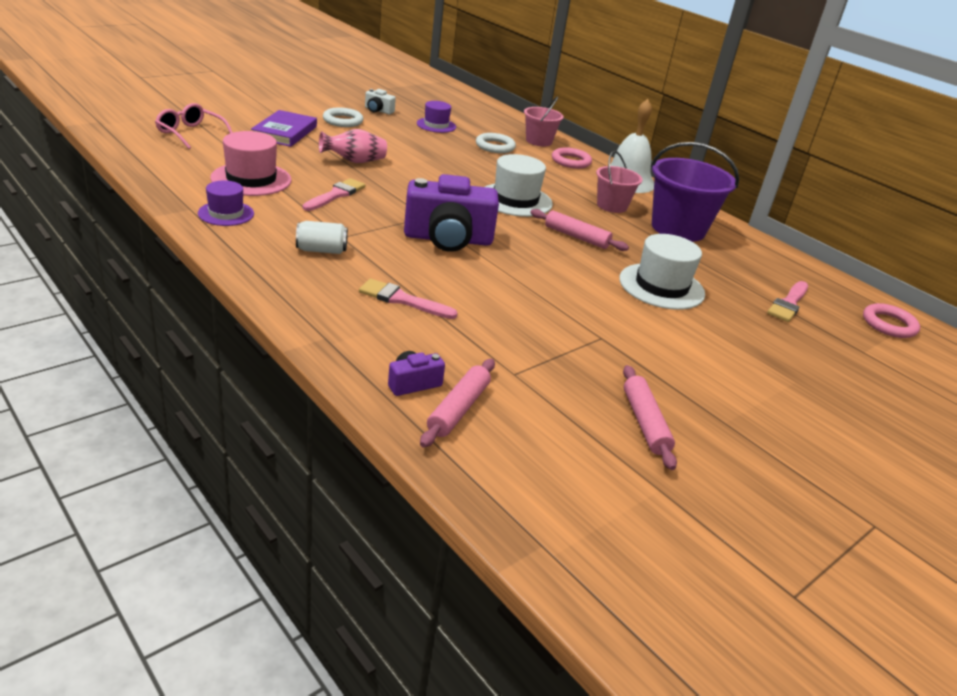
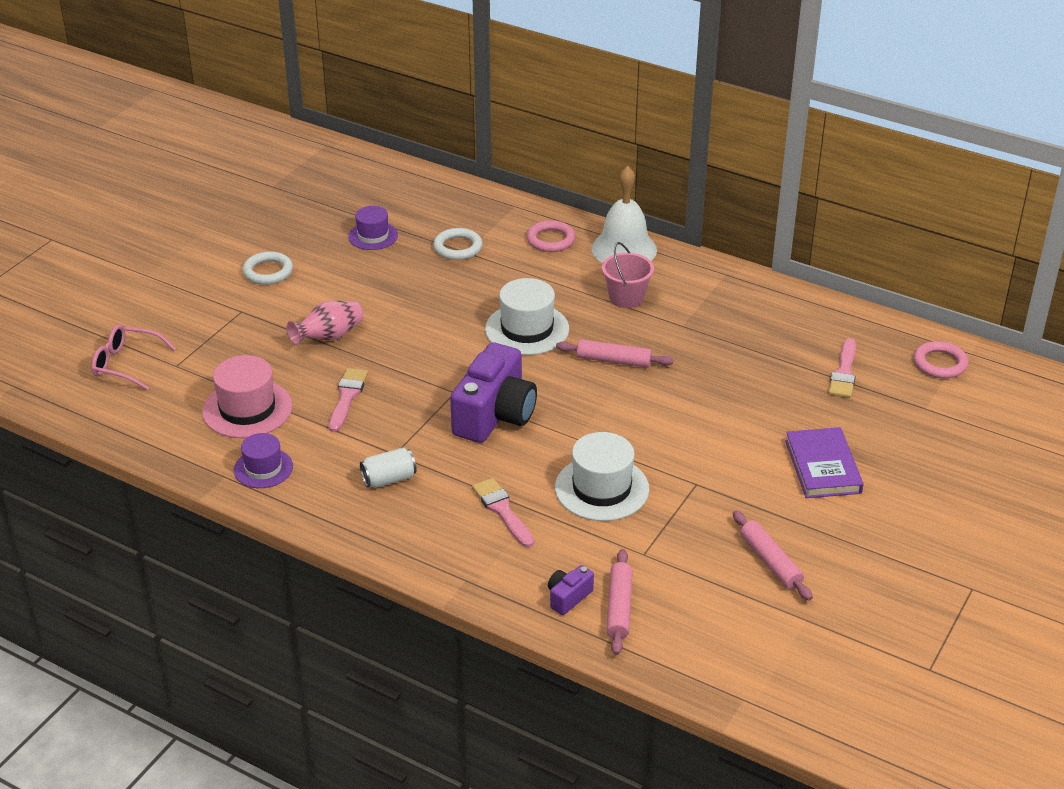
camera: 15 degrees left, 5 degrees up
(285, 132) = (222, 319): purple book -> purple book (823, 467)
(378, 110) = (293, 236): white camera -> none
(402, 300) = (502, 510): pink brush -> pink brush turned 60 degrees clockwise
(448, 239) = (495, 415): purple camera -> purple camera turned 45 degrees counterclockwise
(538, 141) = (499, 217): pink bucket -> none
(661, 286) = (722, 397): white hat -> white hat (601, 488)
(678, 228) = (705, 306): purple bucket -> none

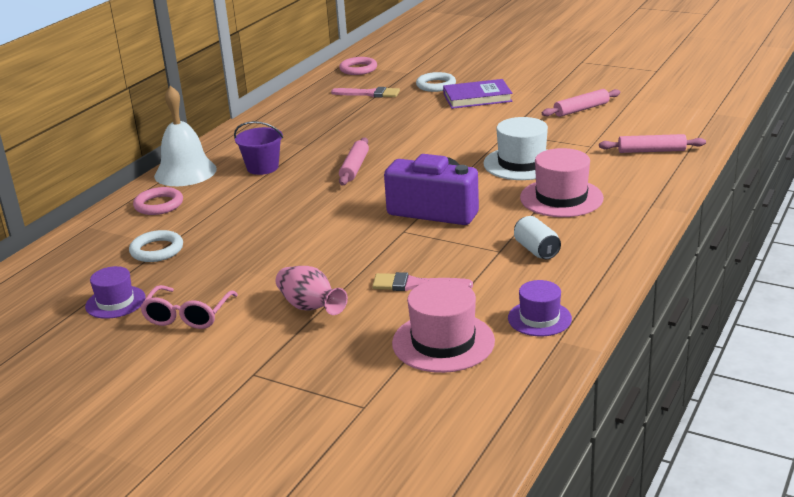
camera: 90 degrees left, 10 degrees down
(126, 364) = (360, 450): pink glasses -> pink glasses (187, 316)
(268, 272) = (171, 366): white ring -> white ring (436, 85)
(502, 510) = (561, 198): pink brush -> pink hat
(527, 329) = (306, 206): white hat -> none
(568, 597) = (650, 168): purple camera -> none
(626, 297) = (262, 167): pink bucket -> purple bucket

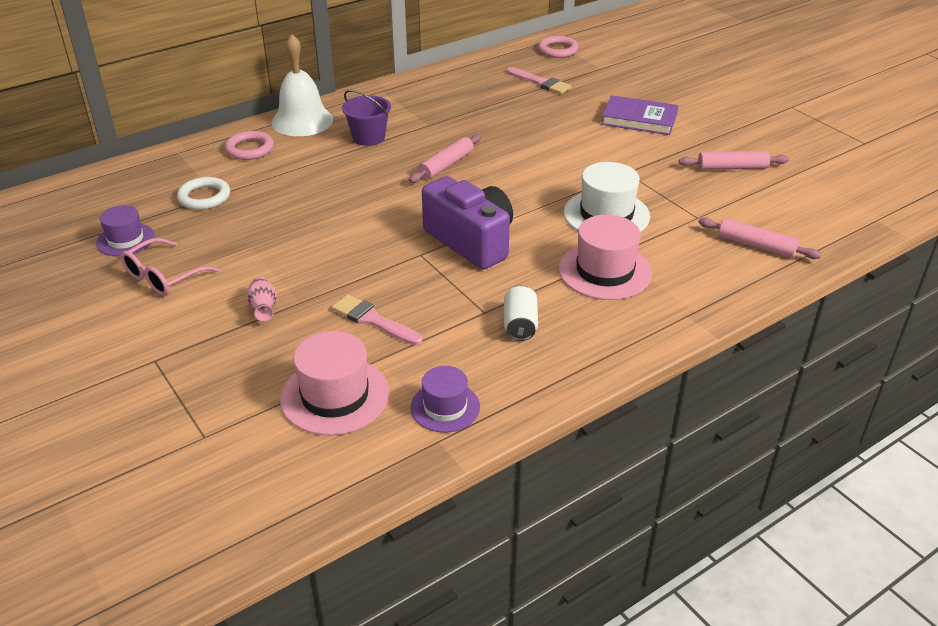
camera: 25 degrees right, 10 degrees up
(310, 307) = (263, 308): pink vase -> pink vase, size x0.66
(436, 85) = (613, 91): white ring -> none

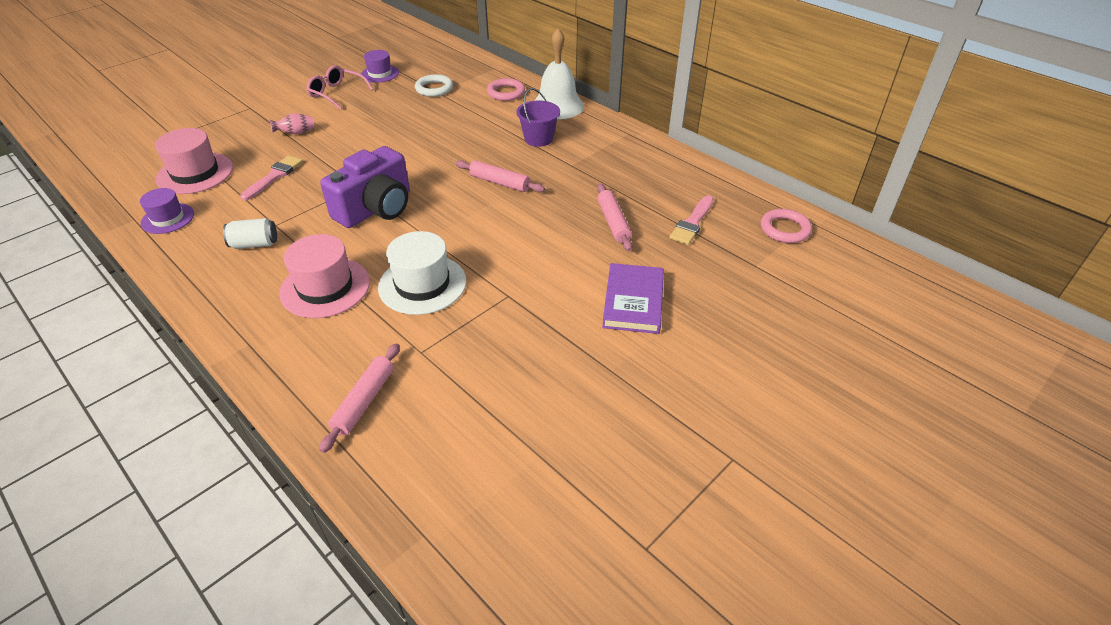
camera: 80 degrees right, 5 degrees up
(732, 167) = (536, 384): pink rolling pin -> pink rolling pin (613, 222)

